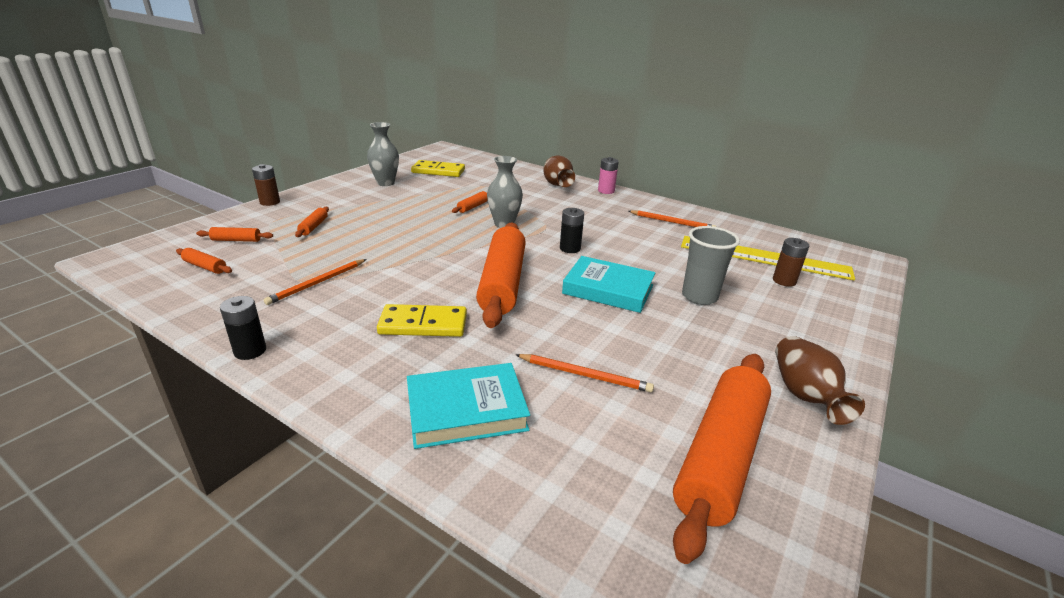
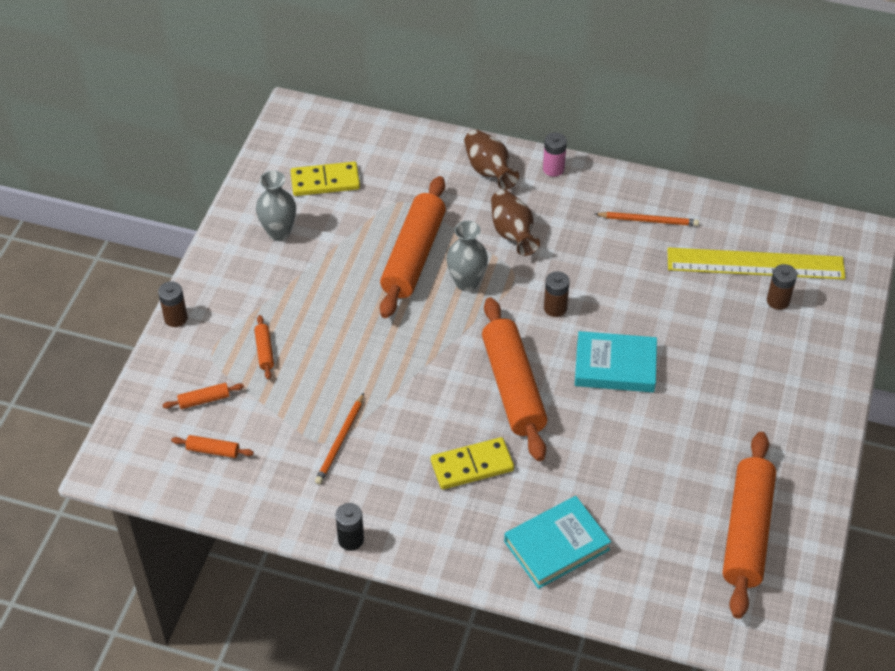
camera: 15 degrees left, 20 degrees up
(473, 207) = (414, 256): orange rolling pin -> orange rolling pin, size x2.47
(570, 248) = (555, 308): black battery -> brown battery
(585, 375) = (630, 483): orange pencil -> none
(699, 297) = (702, 352): grey cup -> none
(804, 395) = (802, 453): brown vase -> brown vase (512, 233)

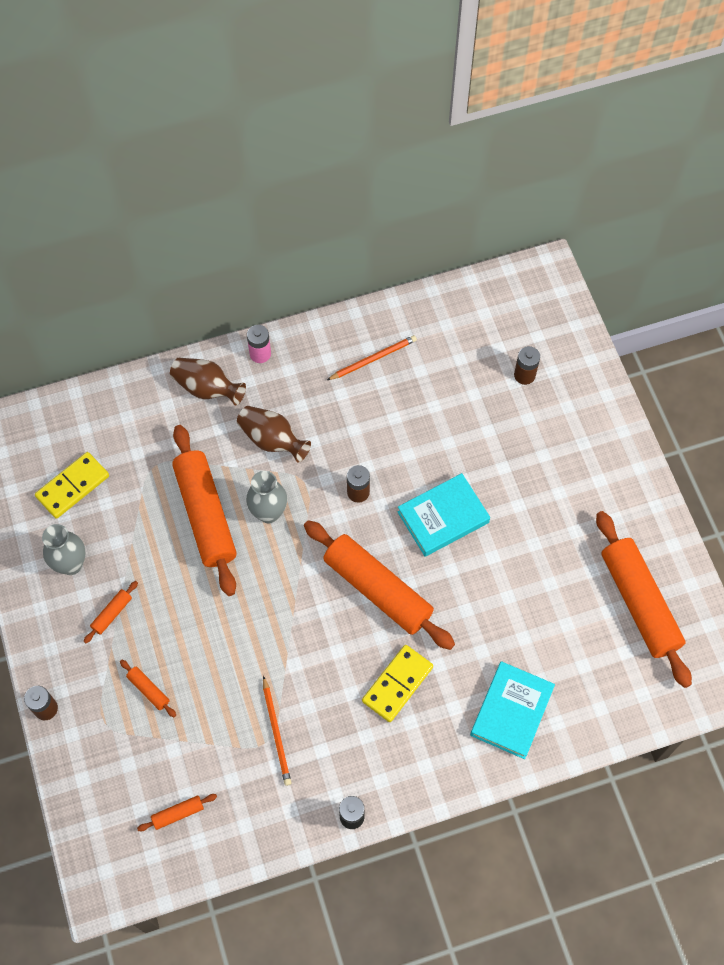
camera: 35 degrees left, 15 degrees up
(204, 400) = (133, 771): orange rolling pin -> orange rolling pin (112, 614)
(755, 264) = (484, 350): yellow ruler -> none

